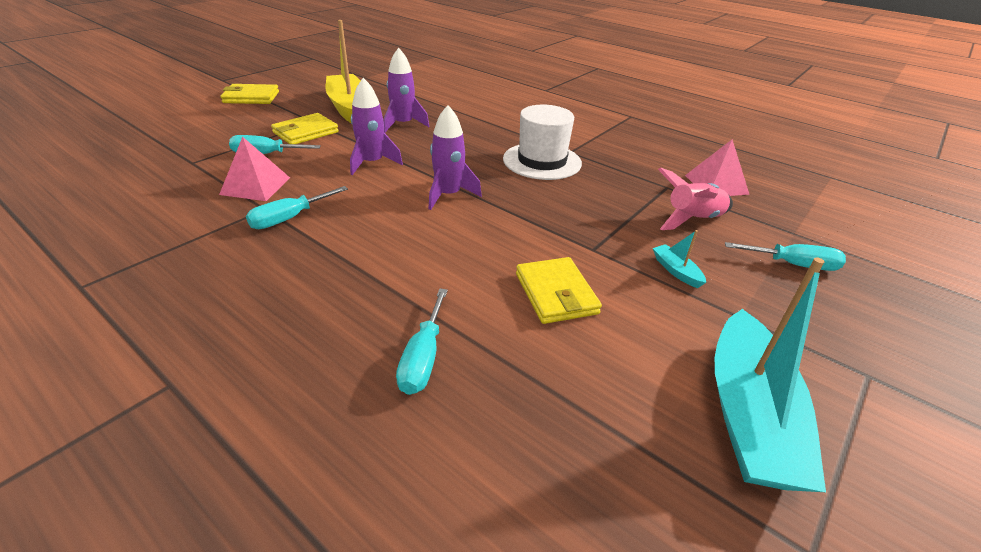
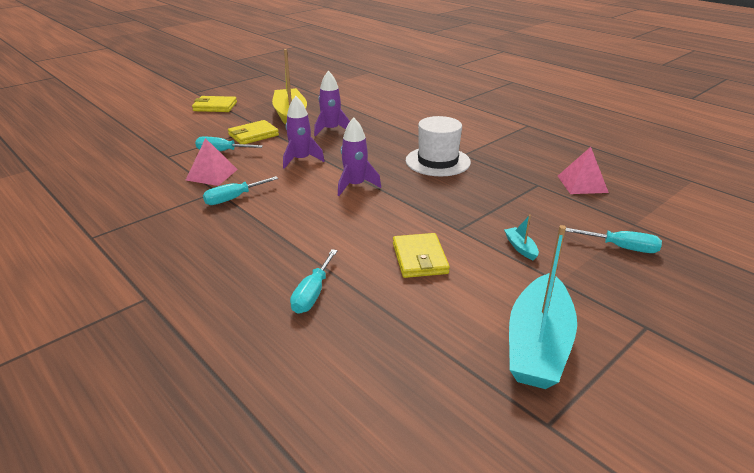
camera: 10 degrees right, 5 degrees down
(692, 220) = (549, 211): pink rocket -> none

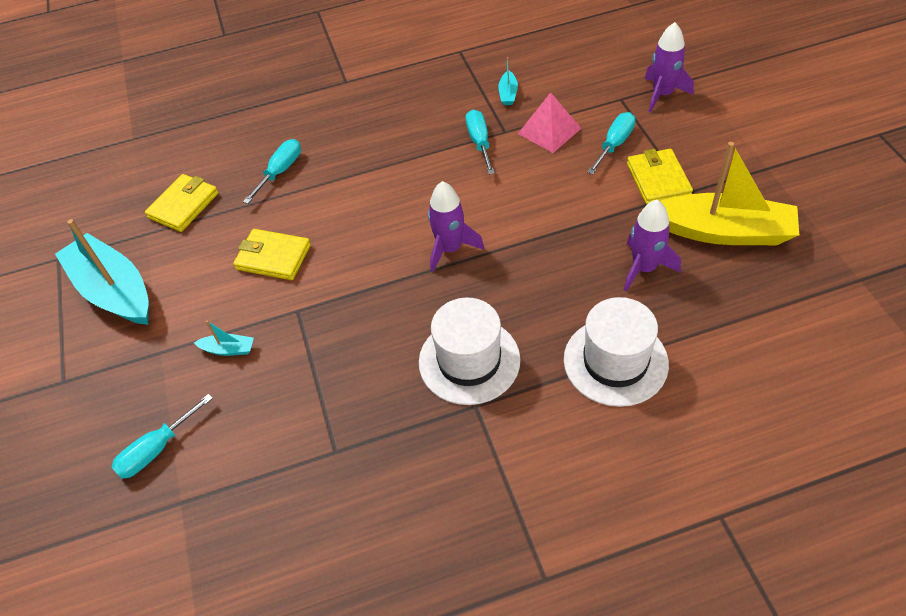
camera: 120 degrees right, 20 degrees up
(164, 199) = (508, 93): none -> turquoise boat
(215, 107) = (796, 152): yellow wallet -> yellow wallet (183, 205)
(301, 160) = (551, 213): purple rocket -> purple rocket (662, 94)
(312, 294) = (280, 171): turquoise screwdriver -> turquoise screwdriver turned 75 degrees clockwise
(401, 128) = (615, 361): none -> white hat
(582, 184) = (302, 513): pink pyramid -> none

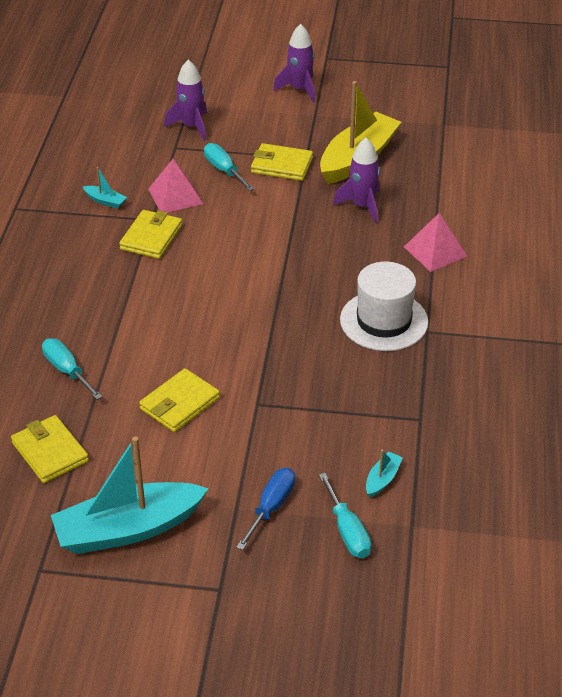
camera: 70 degrees left, 10 degrees down
(169, 377) = (271, 507): none -> blue screwdriver
(228, 349) = (268, 459): turquoise boat -> turquoise boat (382, 479)
(450, 249) = (261, 294): purple rocket -> purple rocket (300, 89)
(479, 142) = (151, 237): turquoise screwdriver -> yellow wallet
(615, 361) = (435, 251): white hat -> pink pyramid

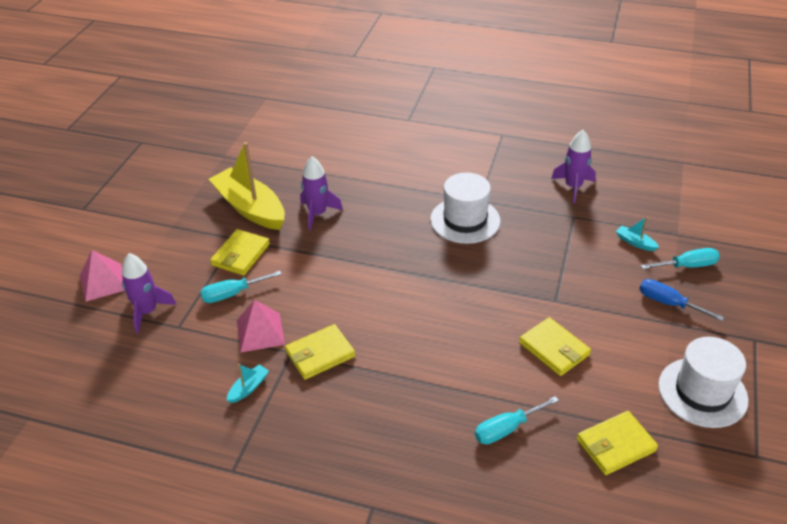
camera: 80 degrees left, 0 degrees up
(128, 529) = (702, 392): turquoise boat -> white hat
(151, 237) = (320, 354): yellow wallet -> yellow wallet turned 60 degrees counterclockwise
(300, 89) = (125, 231): purple rocket -> purple rocket (573, 187)
(435, 251) = (387, 183): pink pyramid -> pink pyramid (103, 282)

